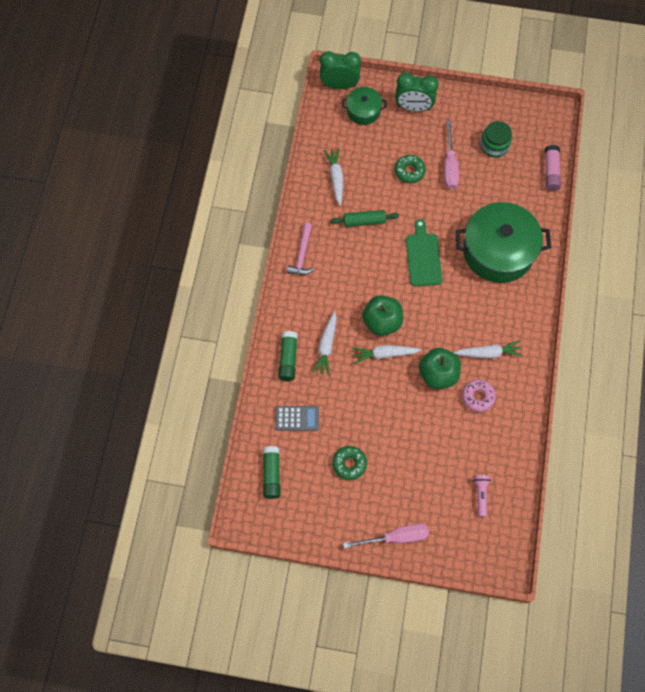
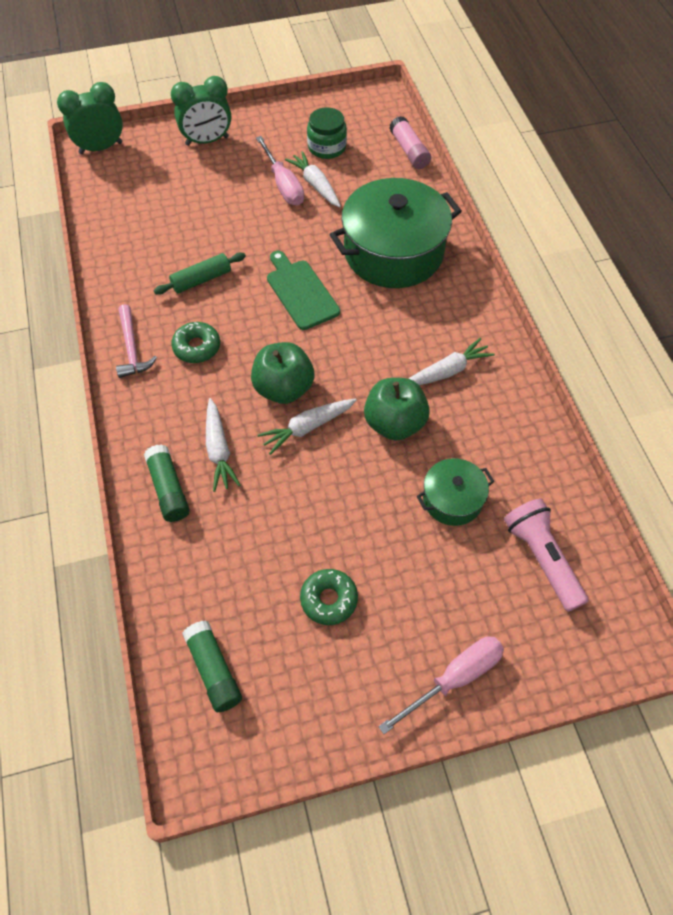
camera: 25 degrees left, 10 degrees down
(297, 418) = (218, 567): grey calculator -> none
(336, 178) = (140, 245): white carrot -> white carrot (315, 185)
(363, 111) = (144, 164): green pot -> green pot (452, 499)
(409, 171) = (235, 206): green donut -> green donut (197, 347)
(478, 397) = (464, 430): pink donut -> none
(480, 495) = (541, 558): pink flashlight -> pink flashlight, size x1.67

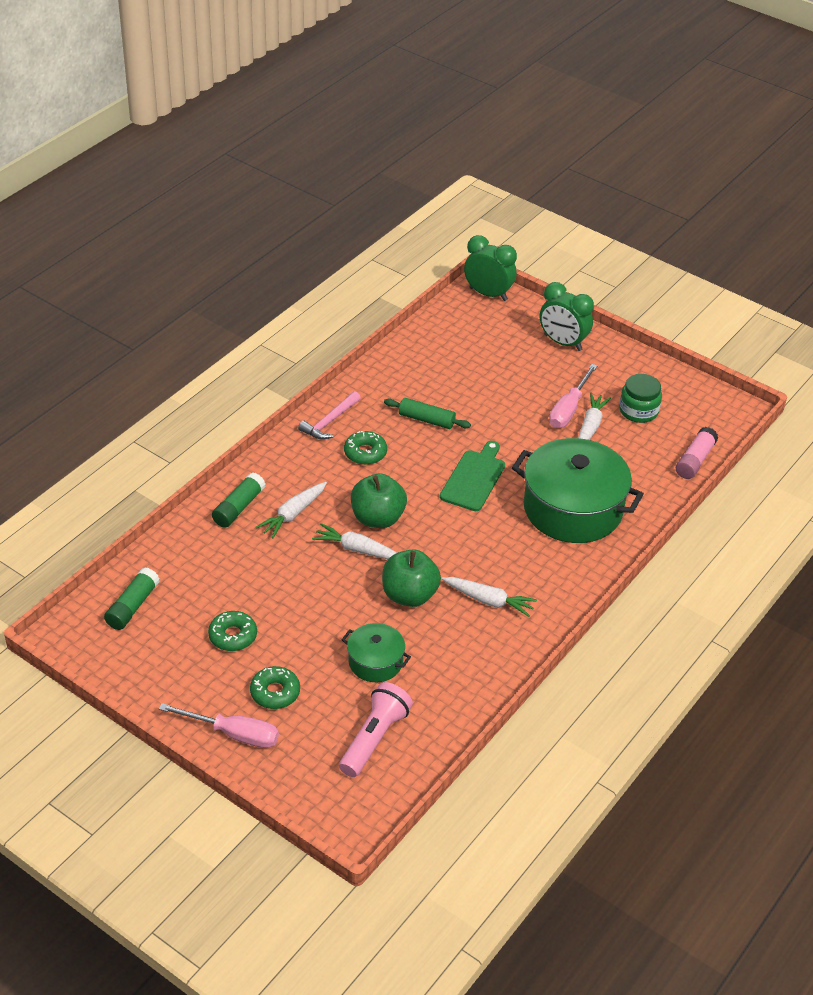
camera: 50 degrees right, 15 degrees down
(428, 607) = (275, 692): none -> green donut

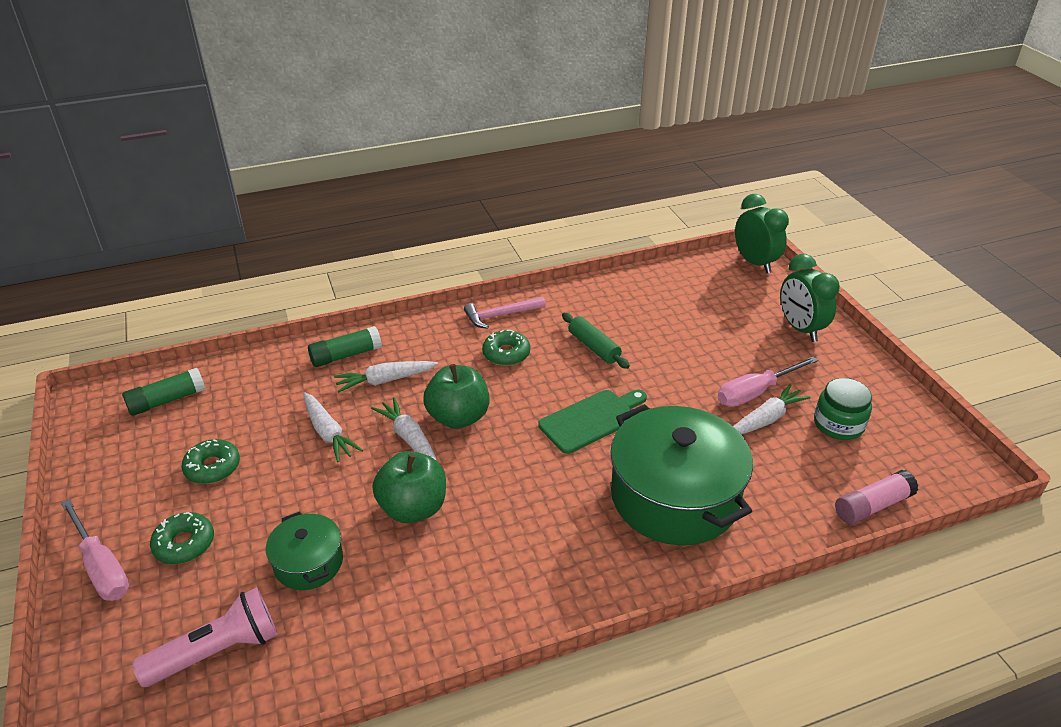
camera: 35 degrees right, 5 degrees down
(489, 600) = (489, 555): white carrot -> white carrot (328, 433)

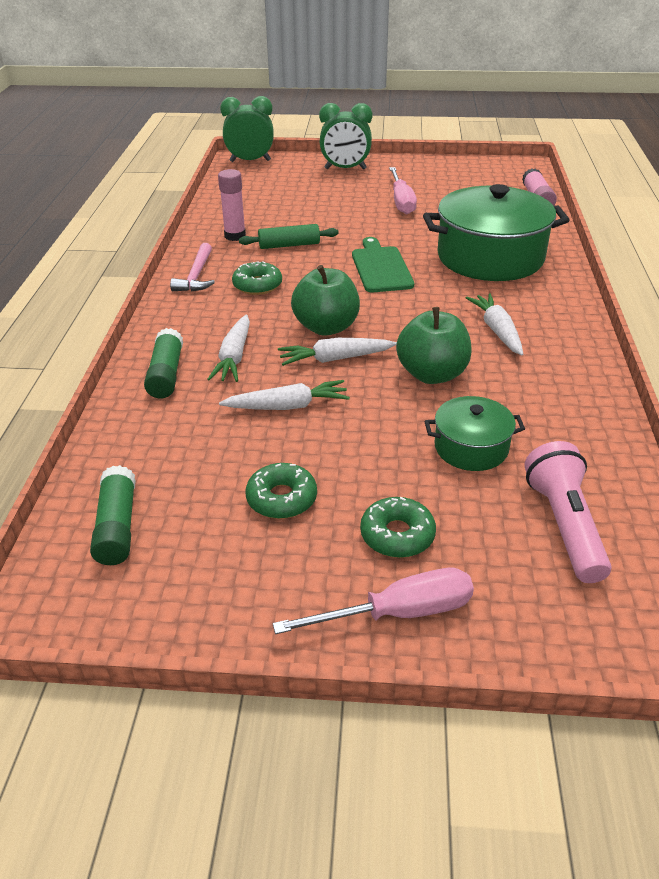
camera: 65 degrees left, 0 degrees up
(587, 310) = (235, 236): none -> pink glue stick
(766, 419) = (432, 206): white carrot -> white carrot (497, 330)
(838, 424) = (455, 186): green jar -> none

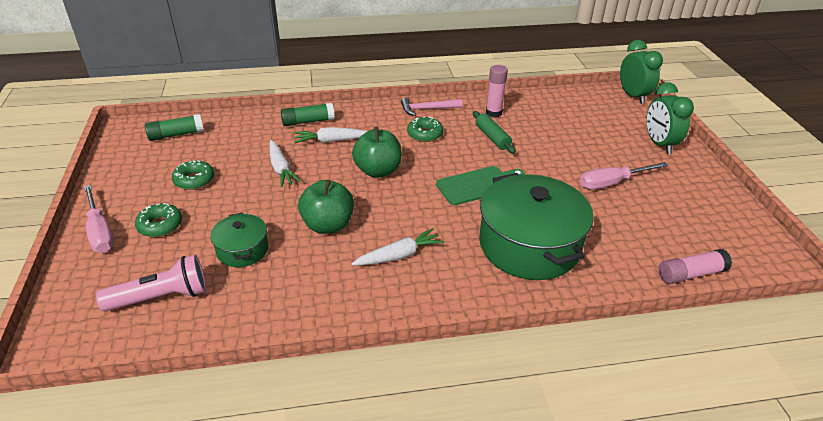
camera: 75 degrees right, 0 degrees up
(335, 359) = (338, 180): white carrot -> none

